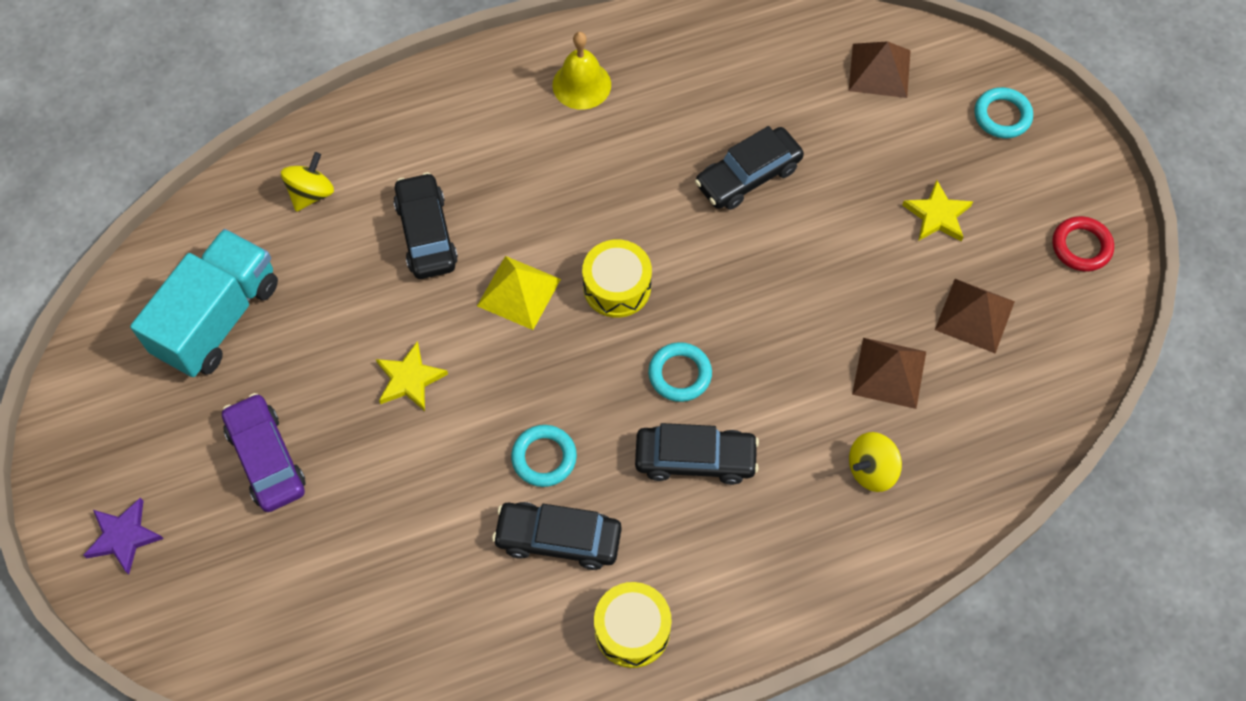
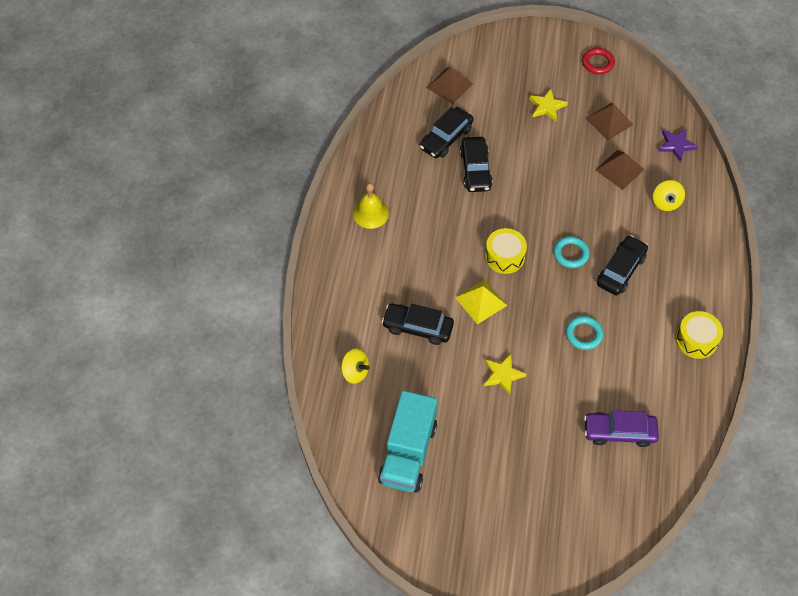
camera: 60 degrees left, 5 degrees down
(123, 536) = (518, 557): purple star -> purple star (676, 145)
(218, 319) = (408, 453): turquoise truck -> turquoise truck turned 135 degrees counterclockwise
(266, 458) = (511, 464): purple car -> purple car (619, 432)
(311, 193) = (355, 372): yellow spinning top -> yellow spinning top turned 150 degrees clockwise
(558, 539) = (632, 349): black car -> black car (446, 138)
(1002, 116) = (508, 53): turquoise ring -> none

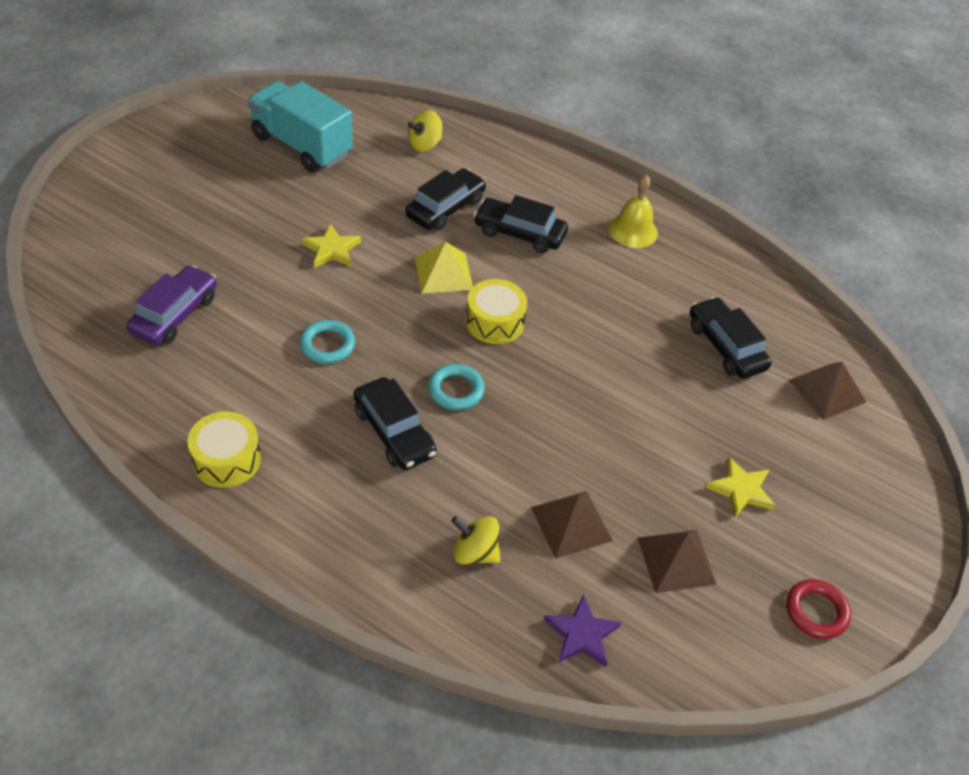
camera: 110 degrees right, 10 degrees down
(475, 169) = (654, 354): black car -> black car (519, 233)

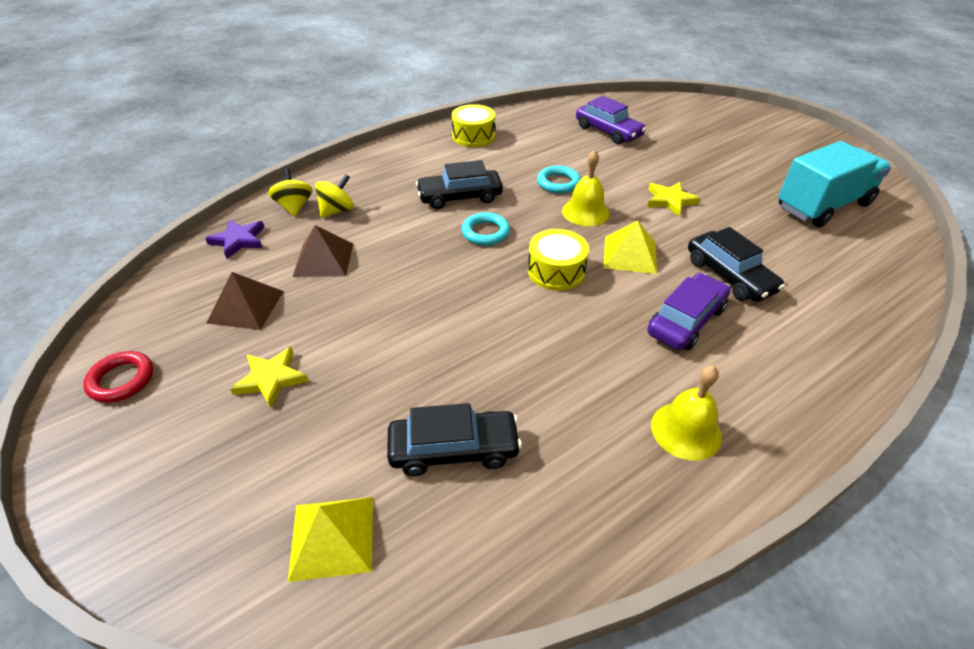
camera: 115 degrees right, 5 degrees down
(381, 313) = (585, 212): none -> yellow bell
(425, 145) = (845, 284): yellow spinning top -> yellow spinning top (294, 207)
(519, 233) = (686, 320): black car -> purple car
(827, 391) = (332, 537): brown pyramid -> yellow pyramid

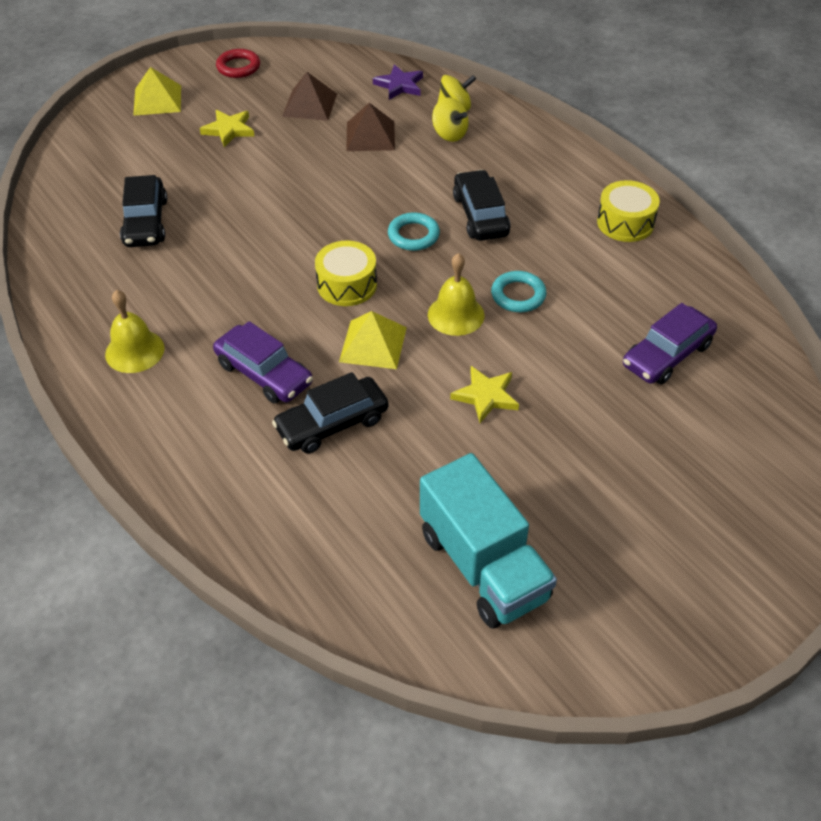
camera: 90 degrees right, 5 degrees up
(332, 537) = (93, 174): yellow pyramid -> yellow pyramid (157, 100)

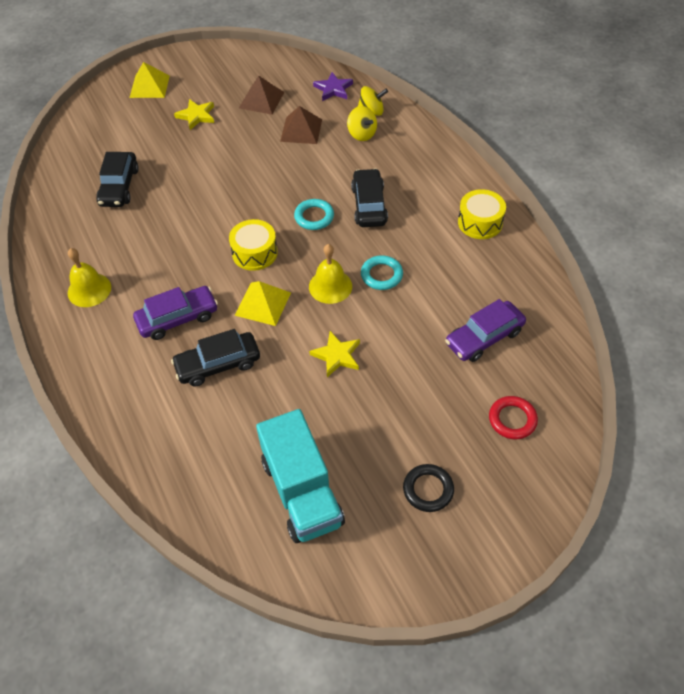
camera: 10 degrees right, 5 degrees up
(238, 67) = (215, 63): red ring -> red ring (512, 419)
(264, 373) = (178, 318): purple car -> purple car turned 75 degrees counterclockwise
(645, 543) = (428, 490): none -> black ring

